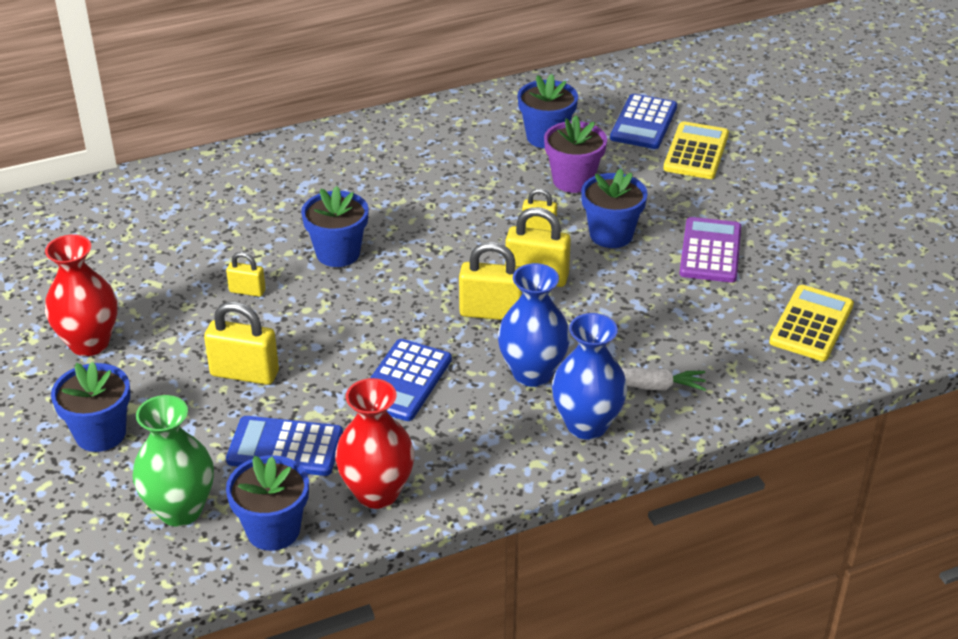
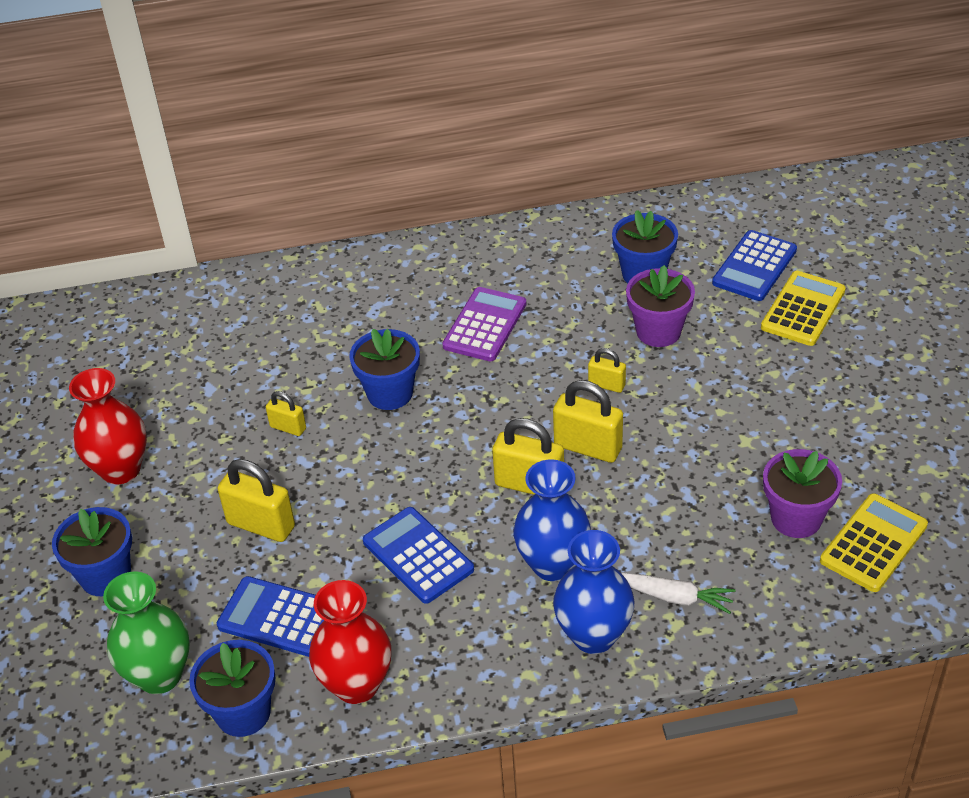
camera: 15 degrees right, 5 degrees up
(404, 381) = (418, 555): blue calculator -> blue calculator turned 105 degrees clockwise
(611, 235) = (681, 404): blue flower pot -> none
(710, 251) = (785, 437): purple calculator -> purple calculator (485, 325)
(739, 312) = (796, 518): none -> purple flower pot

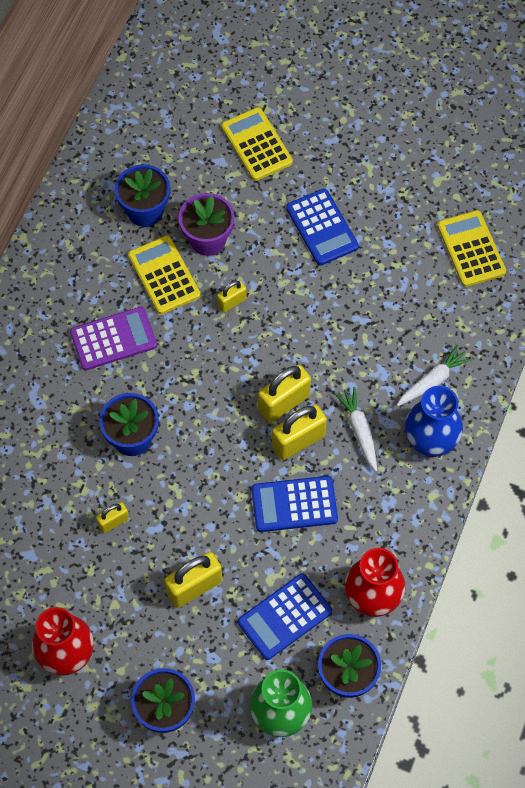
camera: 60 degrees left, 20 degrees up
(485, 325) = (113, 339): purple calculator -> purple calculator turned 105 degrees clockwise
(553, 564) = (359, 430): blue vase -> white carrot
(587, 322) = (164, 275): none -> yellow calculator
(588, 447) = (278, 349): yellow padlock -> yellow padlock (298, 441)
(754, 266) = (194, 142): blue calculator -> blue calculator (322, 227)
(796, 518) = (423, 275): purple flower pot -> none

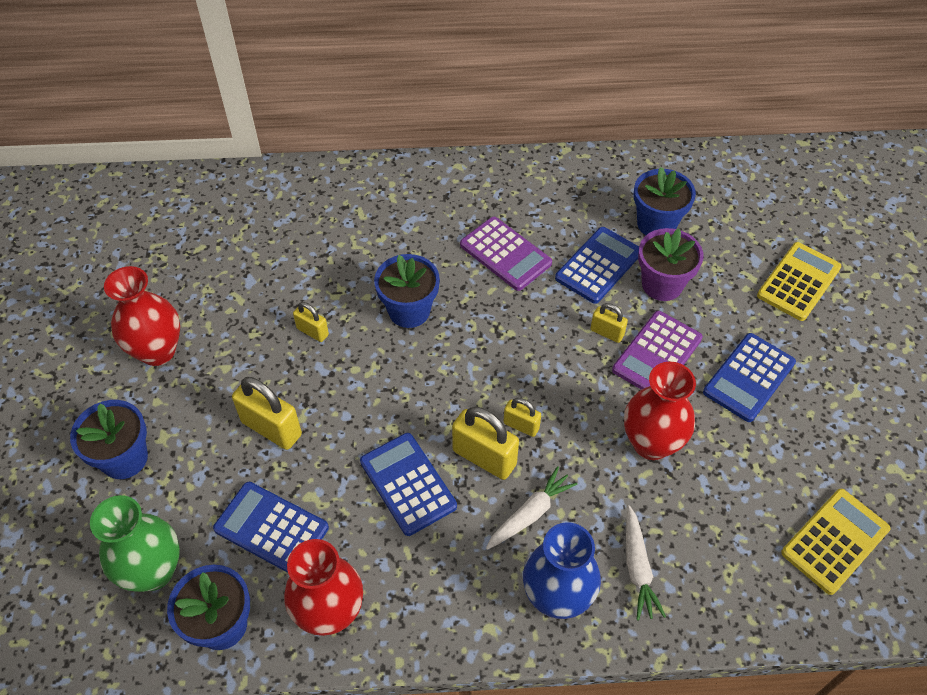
camera: 65 degrees right, 10 degrees down
(164, 275) = (598, 265): yellow calculator -> blue calculator
(270, 278) = (657, 354): none -> purple calculator
(284, 403) = (521, 425): yellow padlock -> yellow padlock, size x0.57
(343, 322) = (651, 443): none -> red vase
(432, 381) = (637, 568): white carrot -> white carrot turned 60 degrees clockwise

